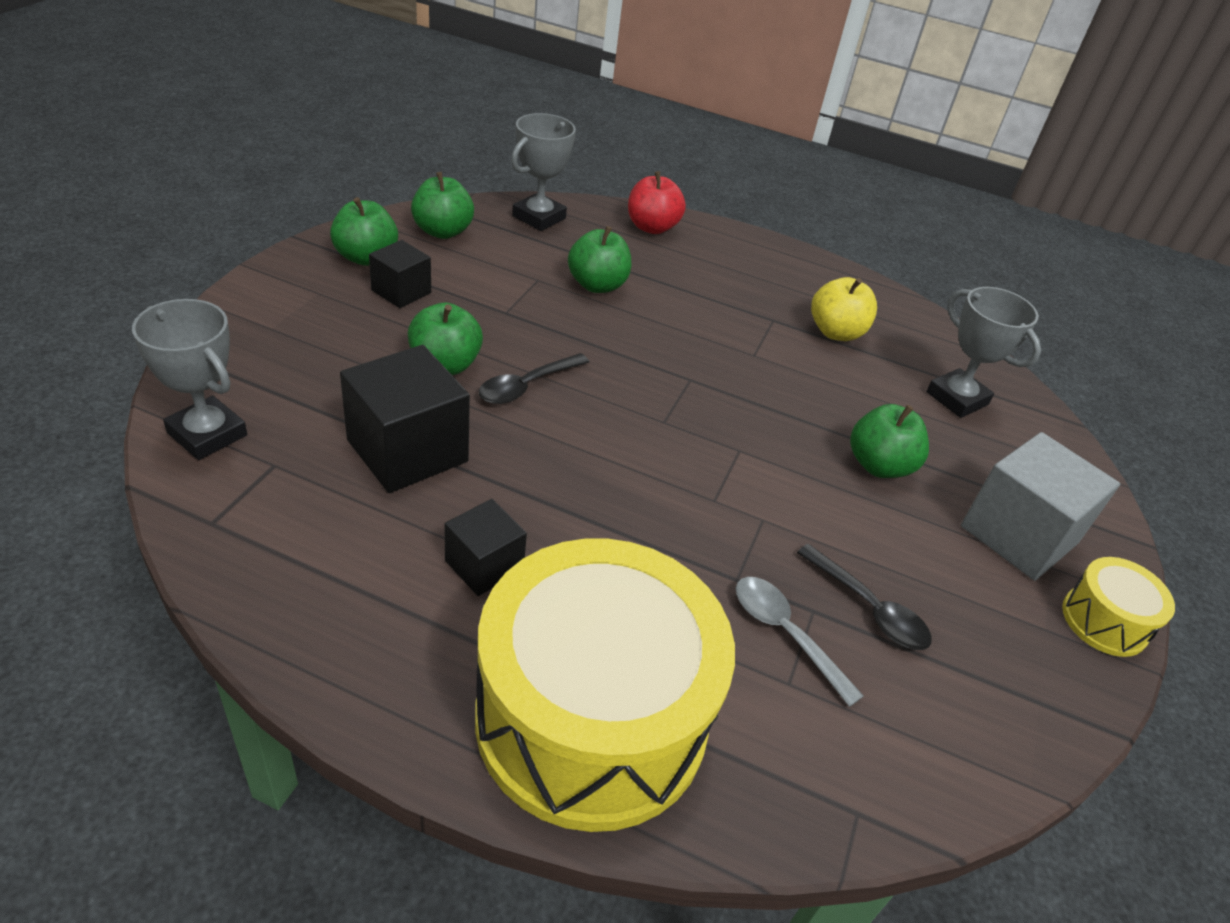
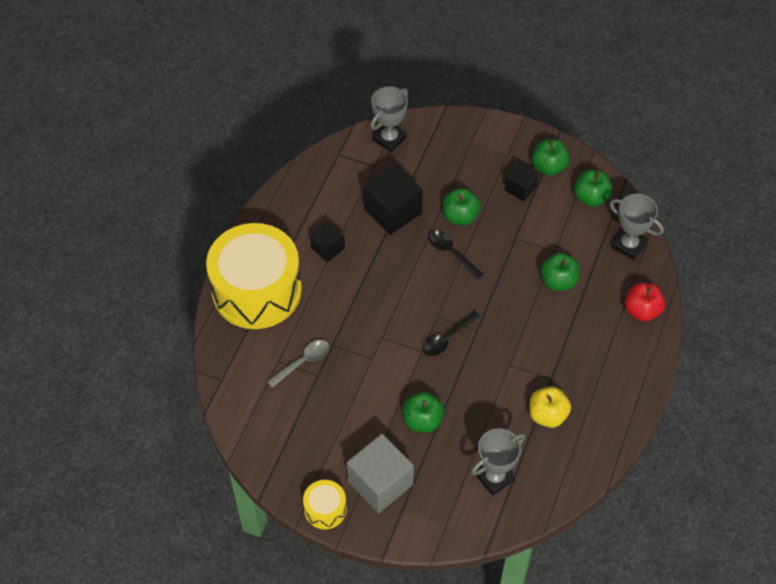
camera: 95 degrees right, 15 degrees up
(869, 608) = (321, 399): black spoon -> black spoon (447, 338)

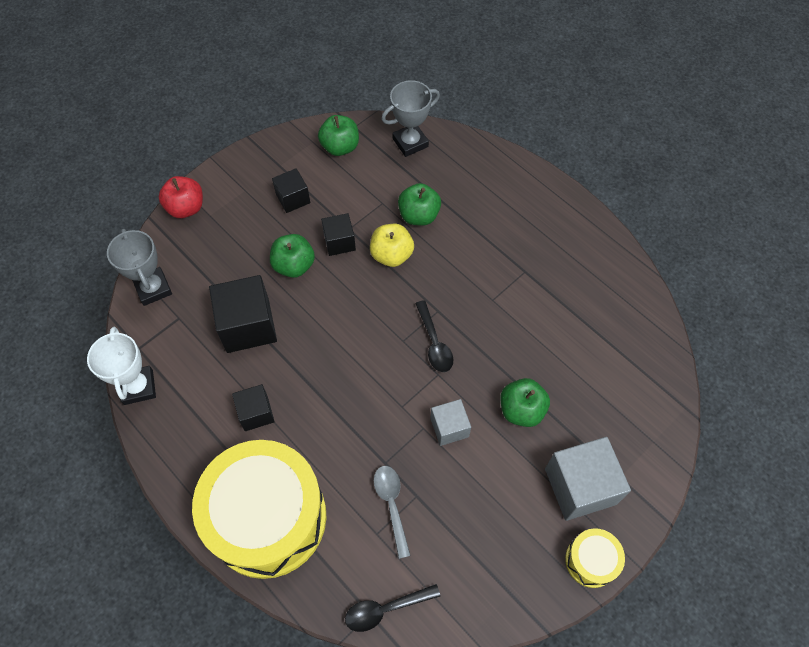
camera: 65 degrees left, 5 degrees up
(309, 169) = (138, 387): none -> white trophy
(381, 376) = (449, 427): none -> grey cube
(451, 253) = (334, 293): black spoon -> black spoon (385, 609)
(494, 477) = (615, 371): grey trophy -> none
(499, 237) = (339, 242): none -> black cube
(547, 415) = (564, 292): yellow apple -> yellow apple (391, 255)
(549, 167) = (283, 164): green apple -> none
(642, 310) = (486, 165): red apple -> red apple (186, 208)

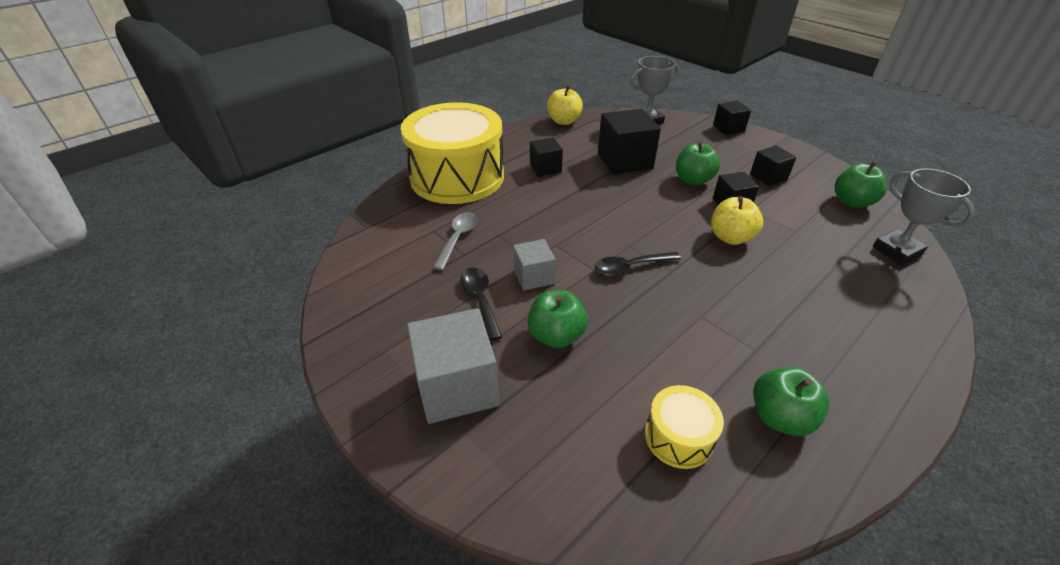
camera: 90 degrees right, 20 degrees down
(138, 387) = (563, 121): white trophy -> yellow apple
(186, 208) = (728, 128): red apple -> black cube
(385, 609) = (367, 236): black spoon -> black spoon (480, 300)
(391, 505) = (457, 238): grey spoon -> grey spoon turned 60 degrees counterclockwise
(419, 215) = (793, 257): green apple -> green apple (780, 417)
(591, 561) = (365, 389): yellow drum -> yellow drum (678, 437)

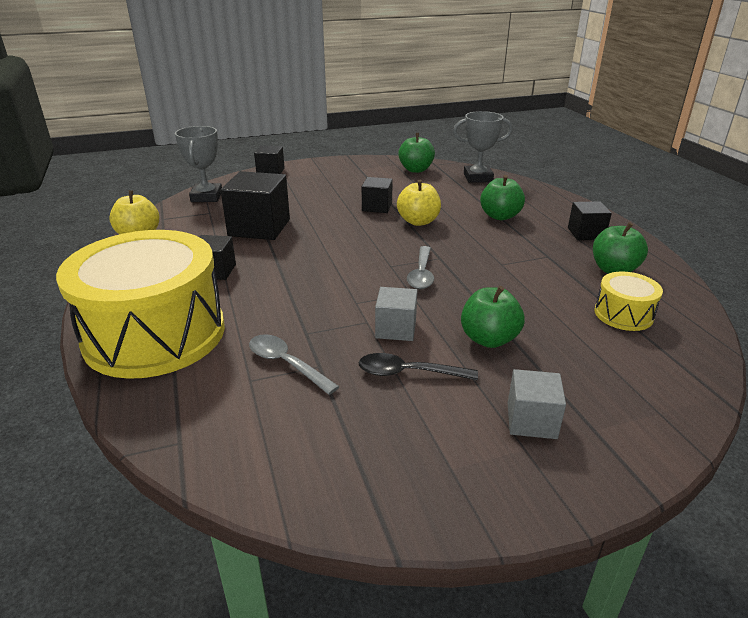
camera: 65 degrees left, 10 degrees down
(457, 386) = (531, 420): grey cube -> grey cube, size x0.58
(630, 267) = (421, 274): black spoon -> grey spoon
(693, 180) = (327, 209): green apple -> green apple (500, 216)
(768, 177) = (356, 182): black cube -> black cube (586, 233)

